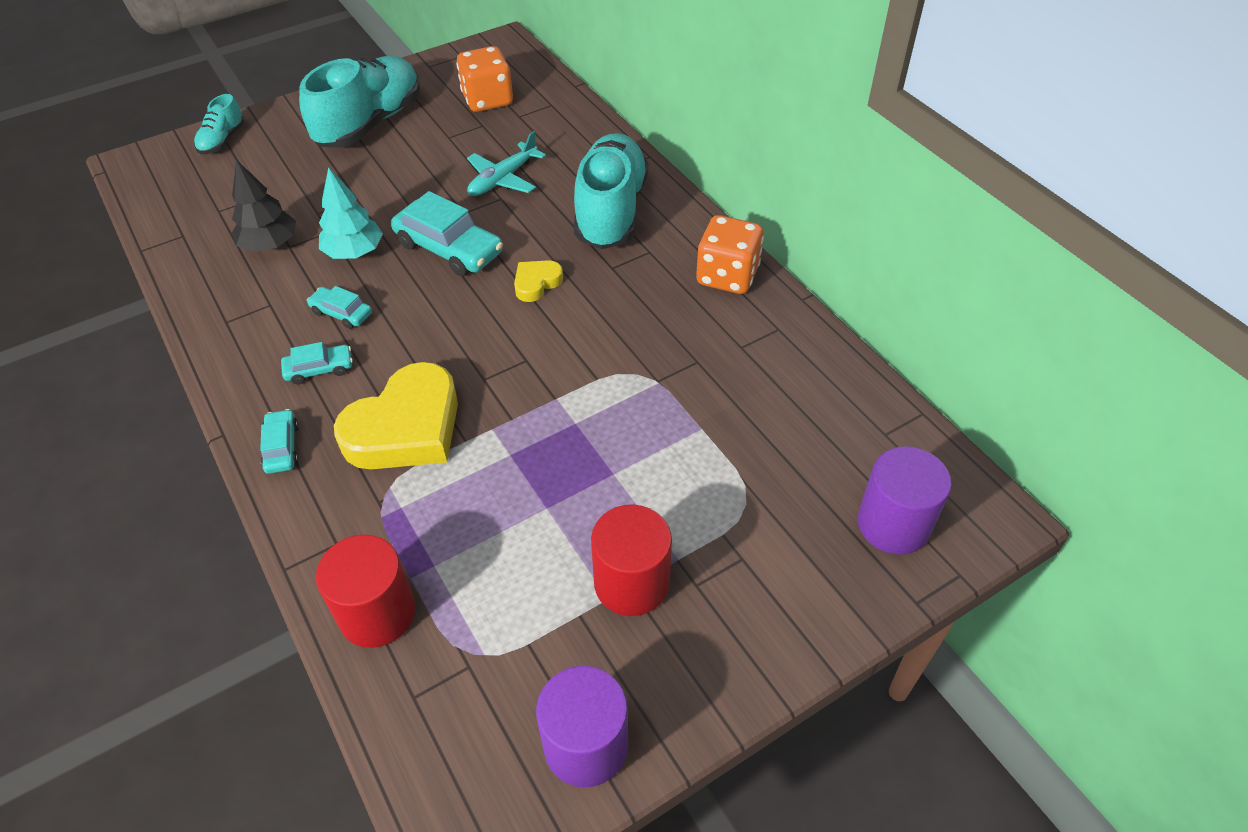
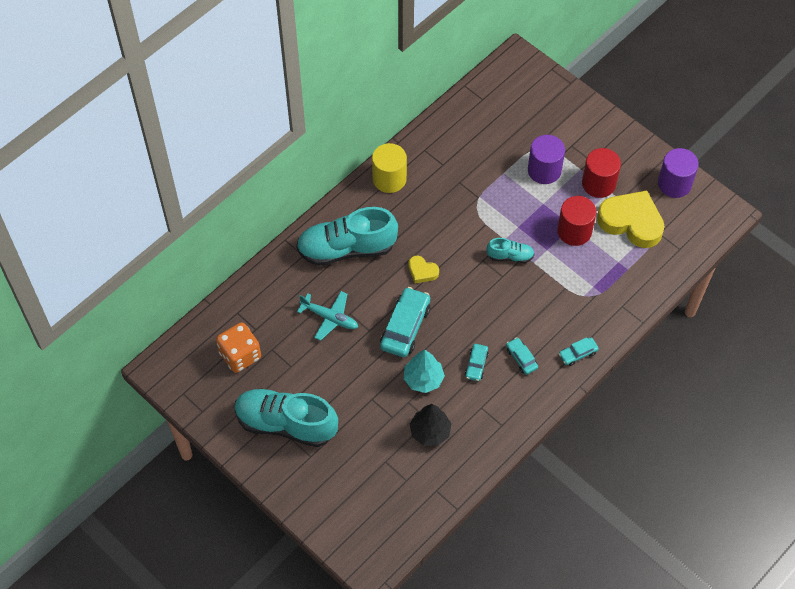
camera: 105 degrees left, 10 degrees up
(222, 141) = (330, 517): turquoise shoe -> turquoise shoe (510, 256)
(377, 613) = (649, 276): red cylinder -> red cylinder (574, 231)
(406, 428) = (546, 301): yellow heart -> yellow heart (631, 222)
(727, 276) = (389, 179): orange dice -> yellow cylinder
(893, 524) = (533, 93): purple cylinder -> purple cylinder (544, 170)

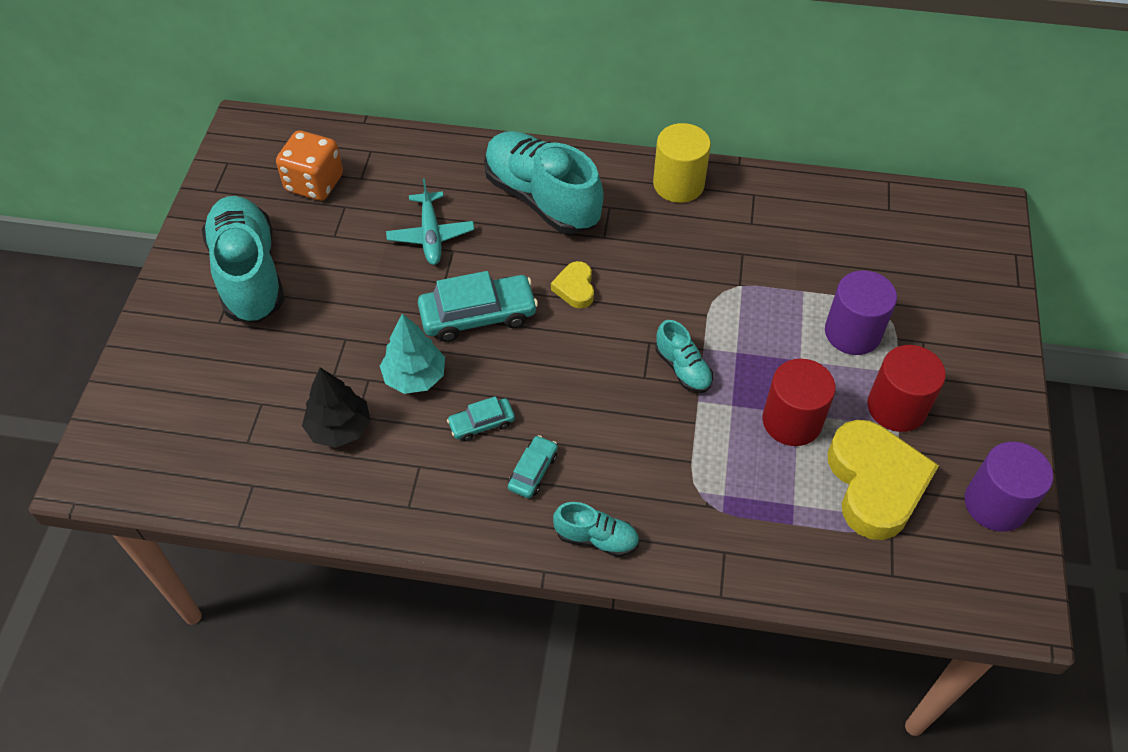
camera: 55 degrees right, 5 degrees down
(578, 354) = (596, 538): turquoise car -> turquoise shoe

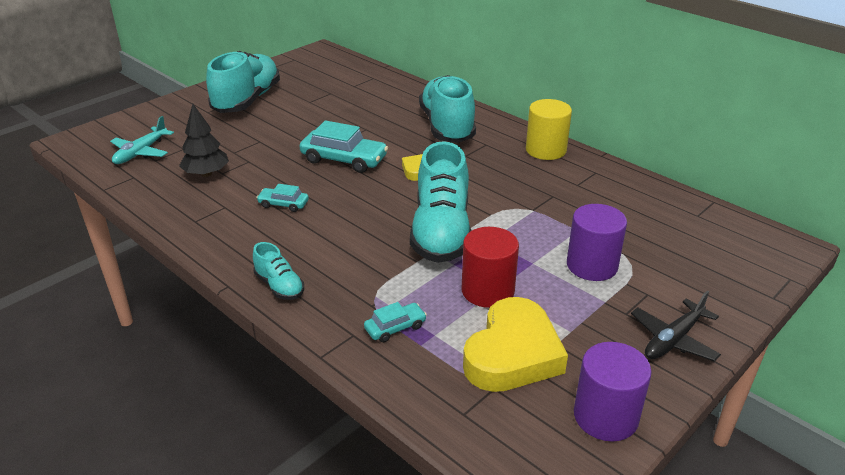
camera: 35 degrees right, 20 degrees down
(314, 183) = (327, 80): orange dice -> none
(415, 376) = (274, 170): turquoise tree -> none
(431, 235) = (361, 119): turquoise plane -> turquoise plane (141, 152)
(533, 471) = (284, 238): turquoise car -> turquoise car (395, 327)
(683, 368) = (441, 232): turquoise shoe -> turquoise shoe, size x2.12
(896, 407) = (581, 320): red cylinder -> none
(981, 385) = (673, 339): none -> black plane

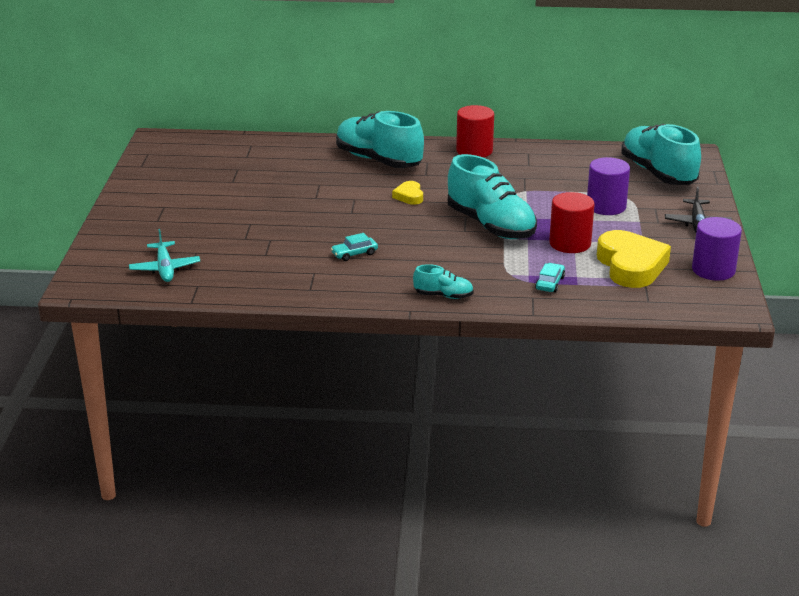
camera: 40 degrees left, 5 degrees down
(206, 174) = (254, 260): black tree -> none
(247, 100) = (174, 200): turquoise shoe -> turquoise shoe (658, 173)
(344, 159) = (343, 210): turquoise car -> none
(545, 150) = (474, 151): yellow cylinder -> red cylinder

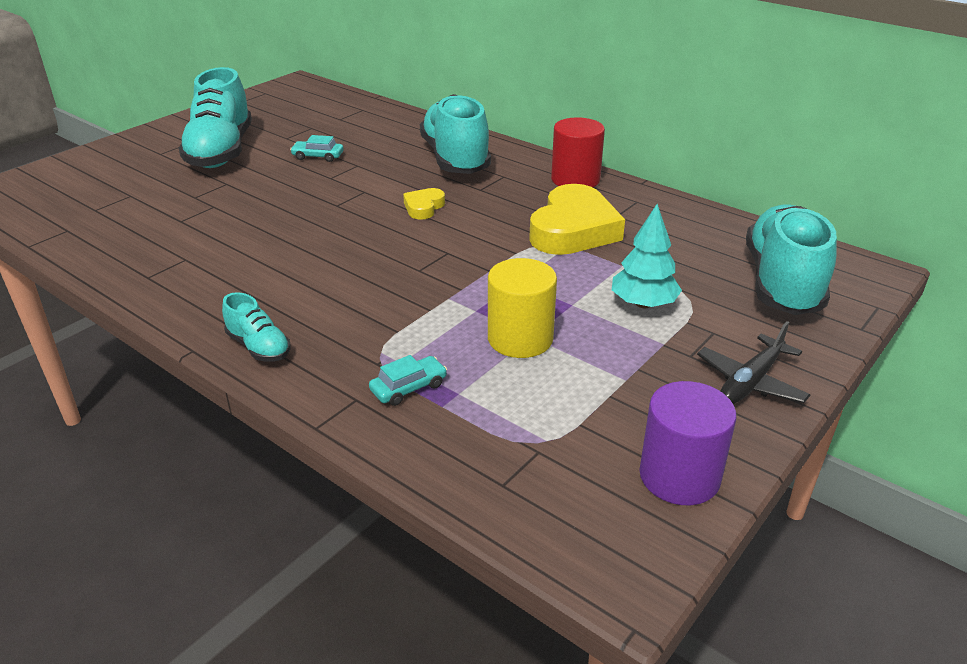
camera: 35 degrees right, 5 degrees up
(165, 268) = (76, 202): turquoise plane -> none
(354, 254) = (259, 253): turquoise car -> turquoise car (318, 156)
(491, 226) = (458, 275): turquoise shoe -> turquoise shoe (221, 152)
(570, 243) = (520, 339): red cylinder -> yellow cylinder
(606, 206) = (643, 304): purple cylinder -> turquoise tree
(631, 266) = (557, 410): yellow heart -> yellow heart (573, 230)

